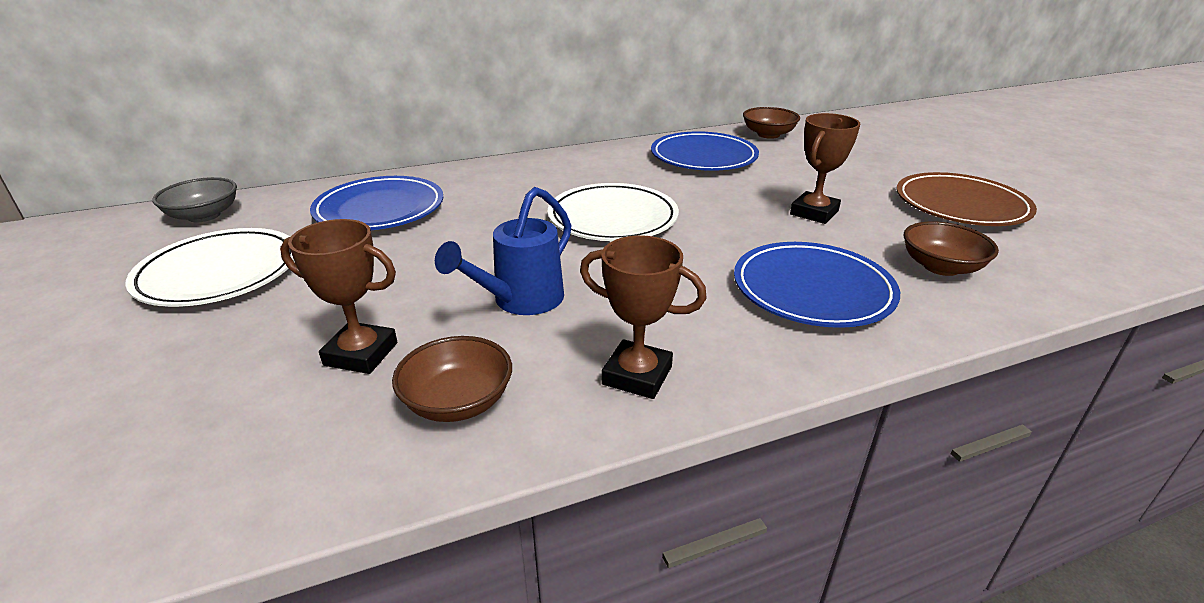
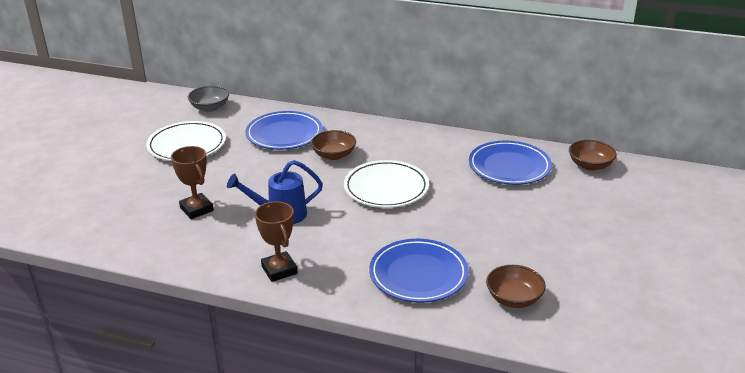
camera: 40 degrees right, 0 degrees up
(458, 402) = (206, 246): brown bowl -> brown bowl (334, 155)
(814, 213) = (505, 234): brown trophy -> none
(961, 205) = (615, 273): brown plate -> none

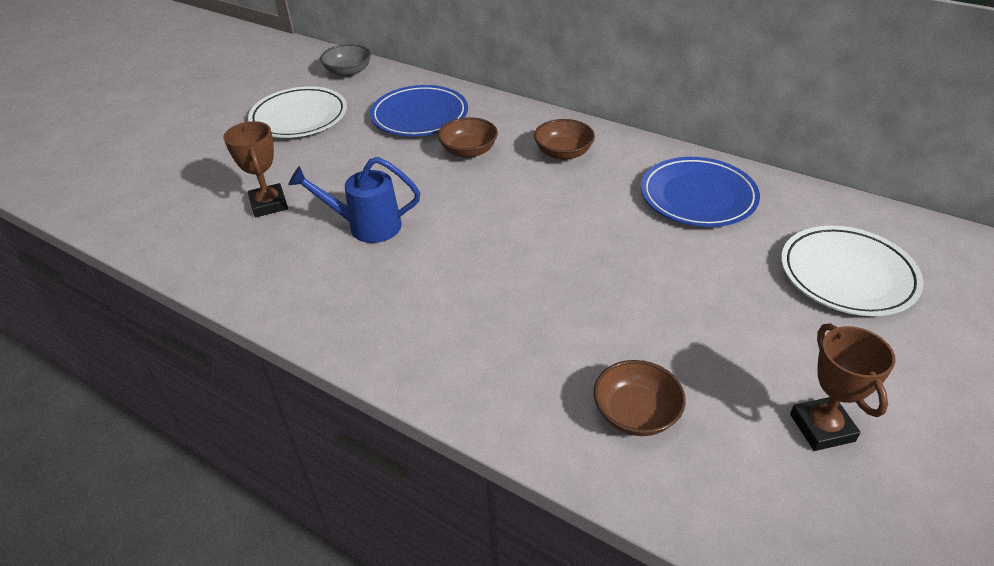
camera: 15 degrees right, 10 degrees up
(279, 270) = (328, 309): brown trophy -> brown trophy (822, 427)
(386, 188) = (517, 206): white plate -> white plate (847, 275)
(418, 274) = (510, 347): blue plate -> none
(590, 165) = (818, 209): brown bowl -> brown bowl (563, 153)

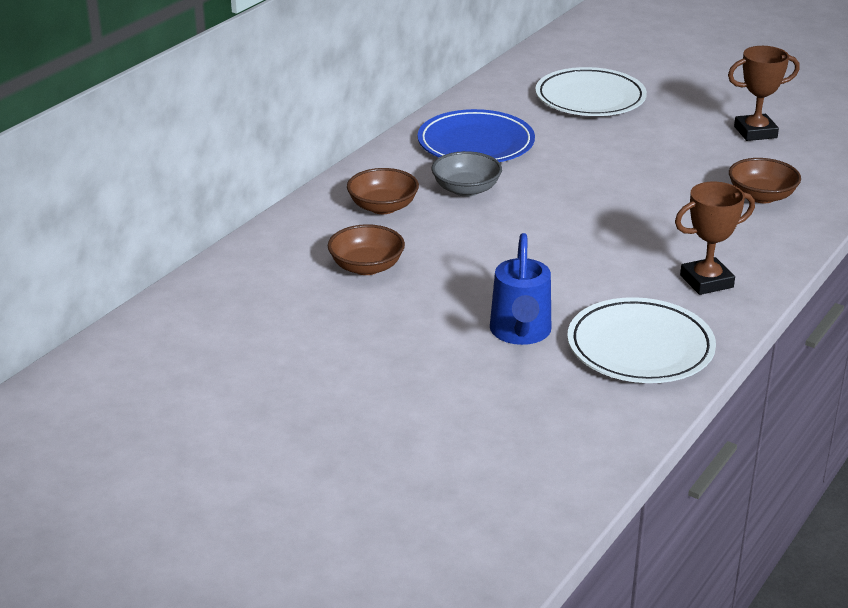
camera: 90 degrees left, 10 degrees down
(269, 204) = (470, 413): brown trophy -> brown trophy (706, 281)
(299, 117) = (237, 412): white plate -> white plate (640, 347)
(348, 72) = (100, 375): grey bowl -> grey bowl (466, 189)
(419, 116) = (266, 304): blue plate -> none

